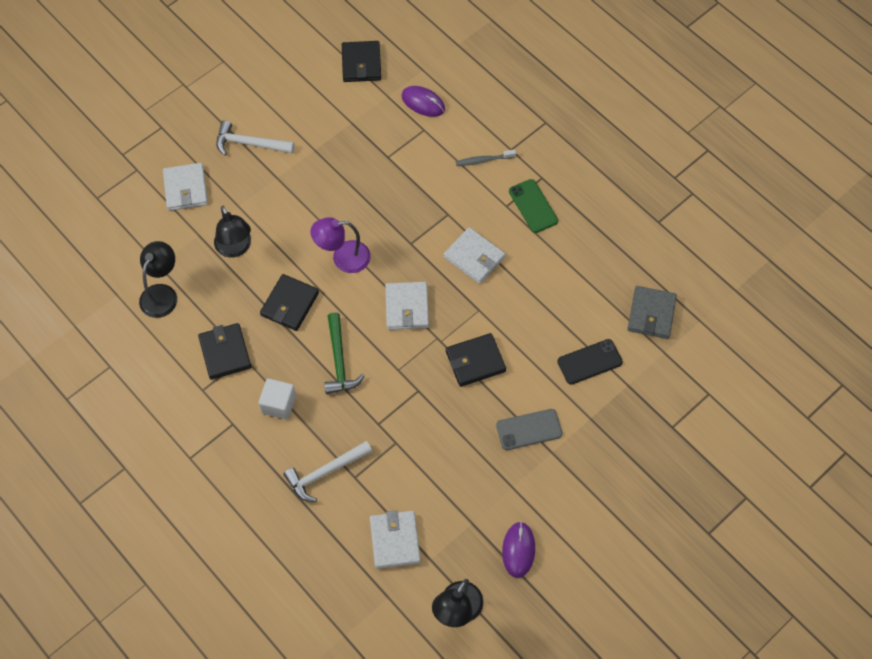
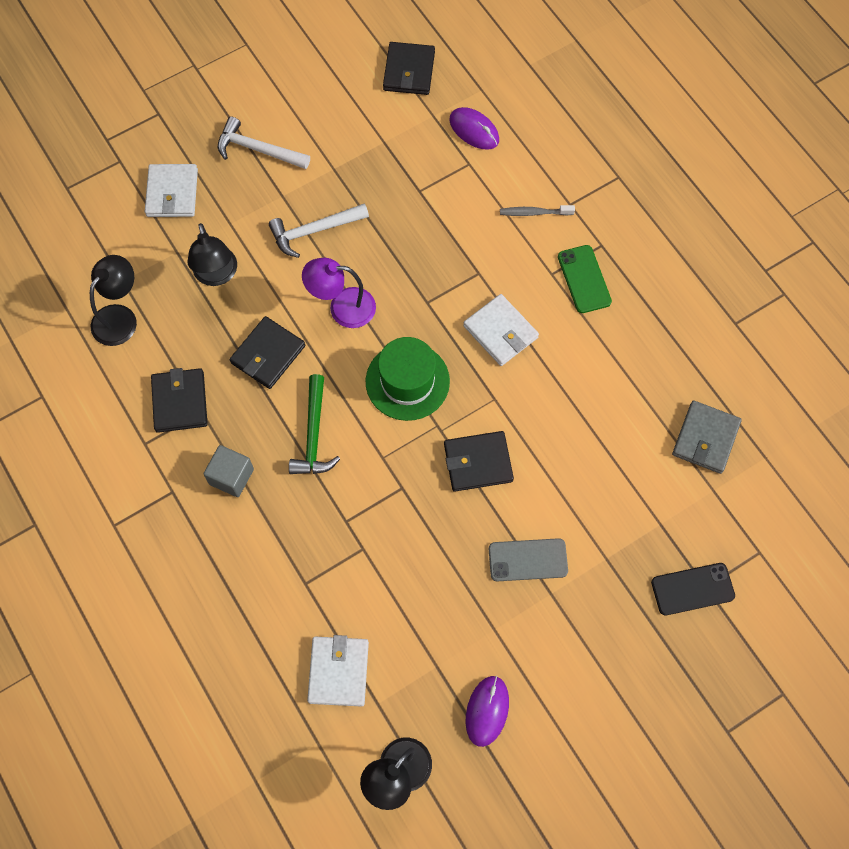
camera: 10 degrees right, 5 degrees up
(279, 404) = (231, 476): white cube -> grey cube
(325, 472) = (270, 571): white hammer -> white hammer (314, 231)
(407, 307) = (407, 381): white wallet -> green hat
(589, 362) = (618, 487): black phone -> black phone (692, 589)

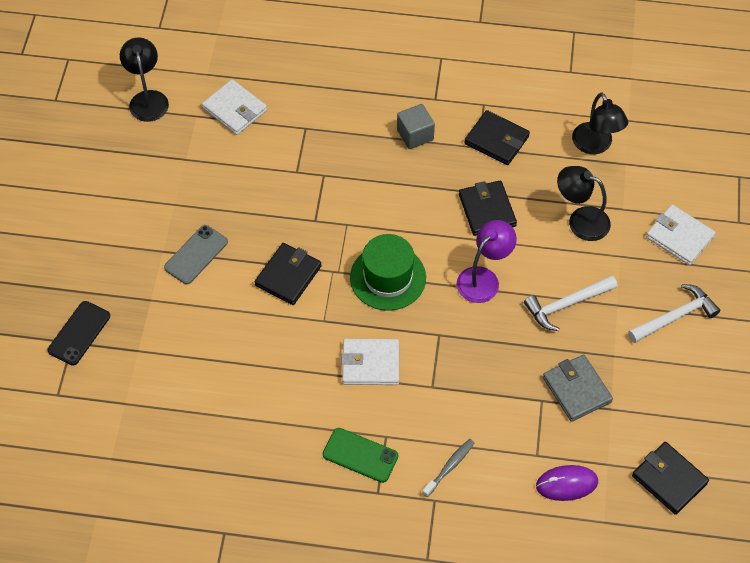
camera: 130 degrees right, 10 degrees down
(313, 435) = (401, 197): green hammer -> none
(314, 231) = (566, 304): white hammer -> white hammer turned 135 degrees counterclockwise
(487, 711) = (133, 165): purple mouse -> none
(705, 438) = (163, 430): grey wallet -> grey wallet (576, 389)

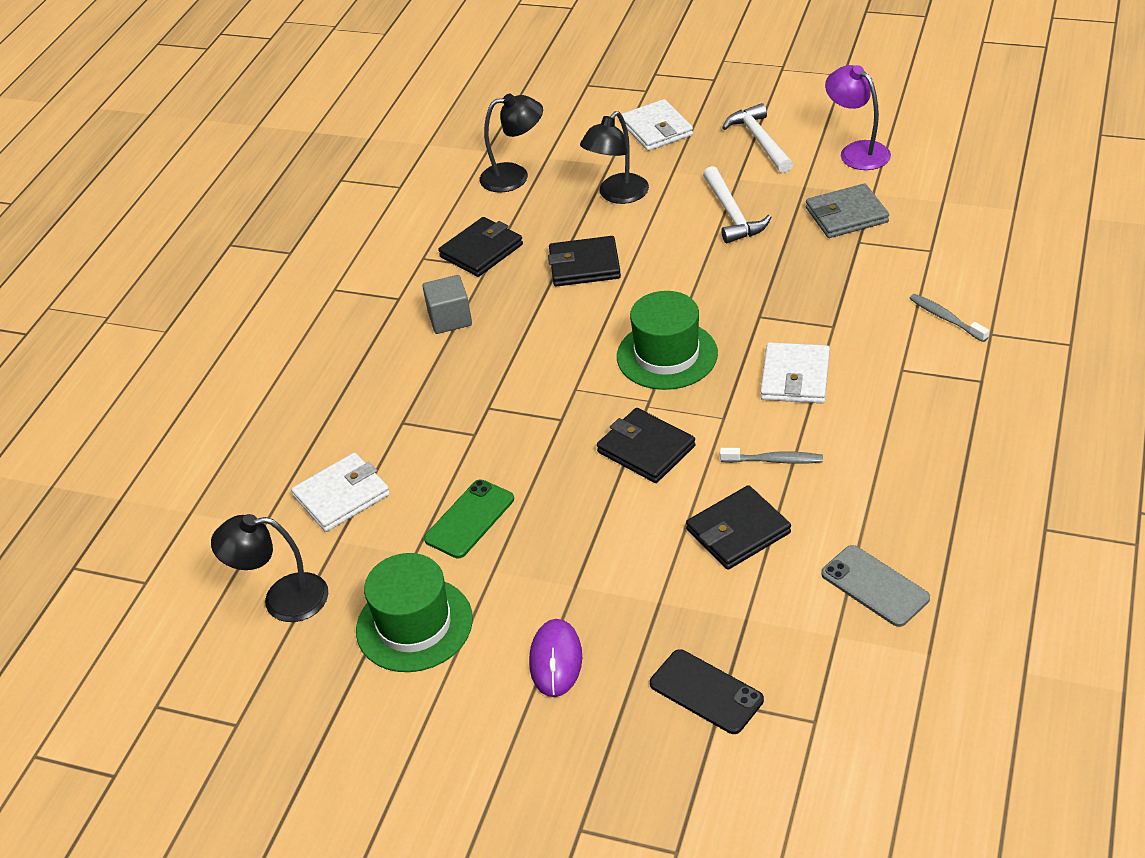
camera: 75 degrees left, 15 degrees down
(129, 171) = (414, 624): none -> green hat
(196, 255) = (590, 546): grey phone -> grey phone (875, 586)
(282, 356) = (774, 460): none -> grey toothbrush
(360, 455) = (928, 393): green phone -> green phone (470, 519)
(483, 278) = (684, 274): purple lamp -> purple lamp (857, 151)
(566, 484) = (968, 231): purple mouse -> purple mouse (556, 660)
(669, 479) = (962, 162): black wallet -> black wallet (738, 531)
(679, 237) = (656, 129): white wallet -> white wallet turned 75 degrees counterclockwise

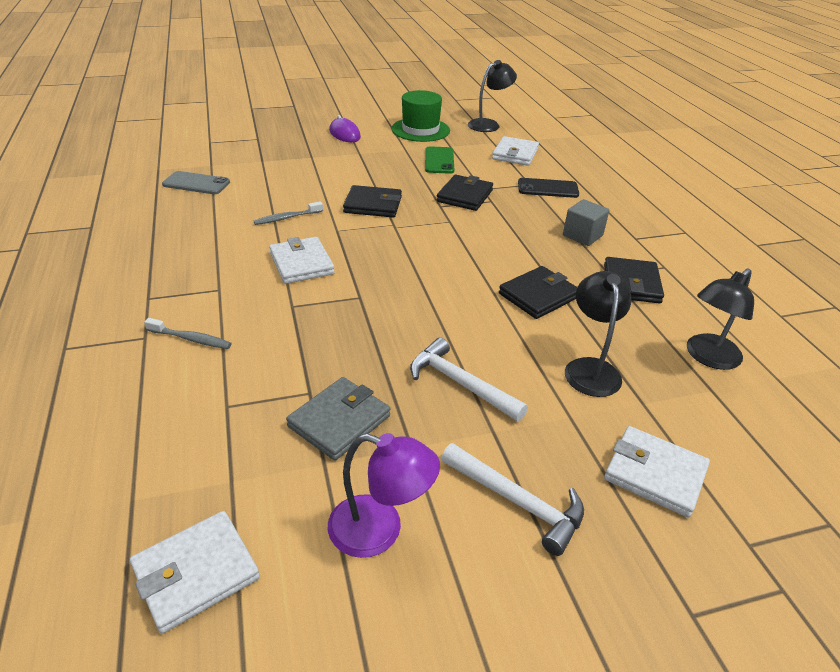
camera: 140 degrees right, 5 degrees down
(667, 355) = (407, 253): green hat -> none
(706, 692) = (266, 139): black phone -> black phone (548, 188)
(738, 531) = (288, 186): black wallet -> black wallet (465, 196)
(978, 163) = (196, 573): none -> white wallet

